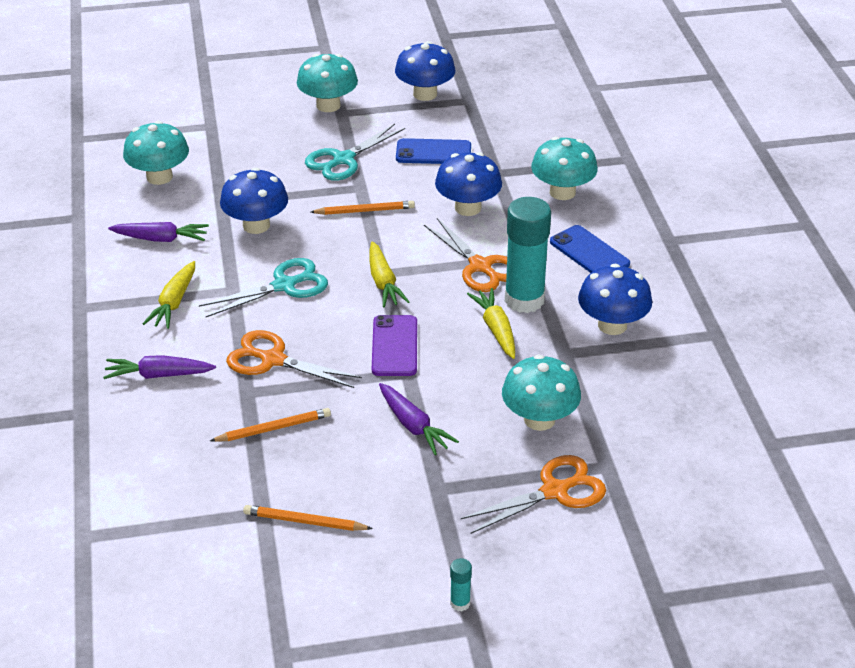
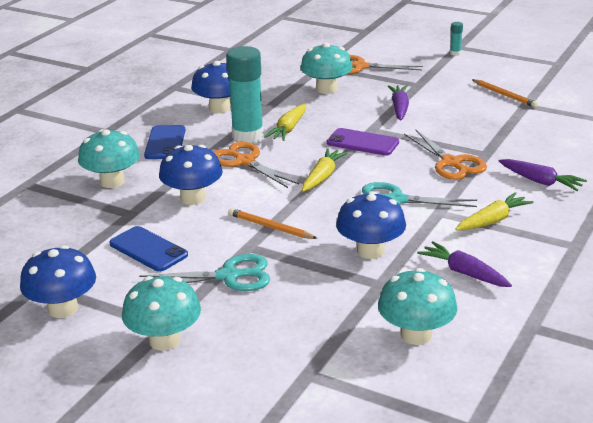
camera: 140 degrees left, 10 degrees down
(273, 428) = (485, 132): orange pencil -> none
(394, 346) = (362, 143): purple phone -> purple phone turned 75 degrees clockwise
(480, 266) = (245, 161): orange scissors -> orange scissors turned 45 degrees counterclockwise

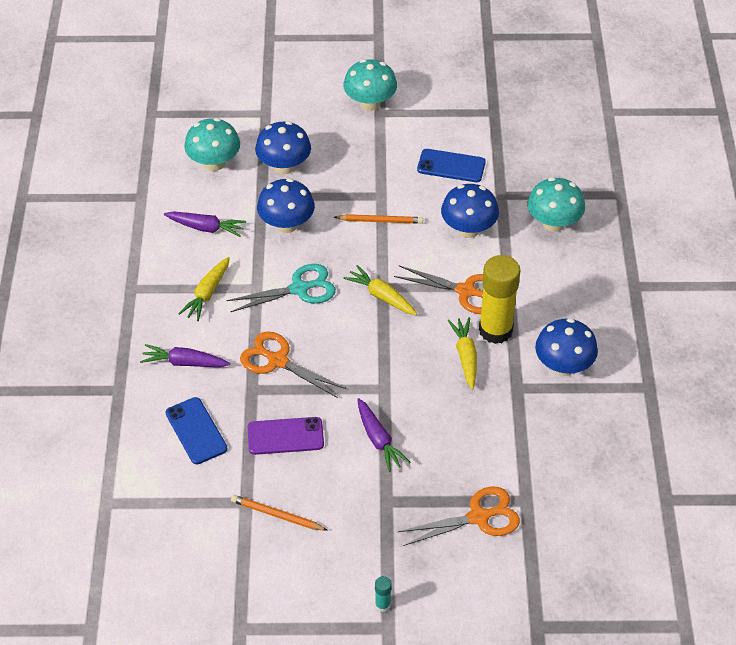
camera: 150 degrees right, 20 degrees up
(63, 309) = (457, 100): blue mushroom -> blue mushroom (284, 166)
(165, 143) = (561, 290): blue phone -> blue phone (196, 431)
(229, 276) = (372, 164): turquoise scissors -> none
(248, 136) = (495, 330): turquoise glue stick -> yellow glue stick
(322, 177) = (381, 296): yellow carrot -> yellow carrot turned 135 degrees clockwise
(326, 89) = (481, 448): turquoise mushroom -> none
(362, 143) = (378, 361): purple phone -> purple phone (285, 436)

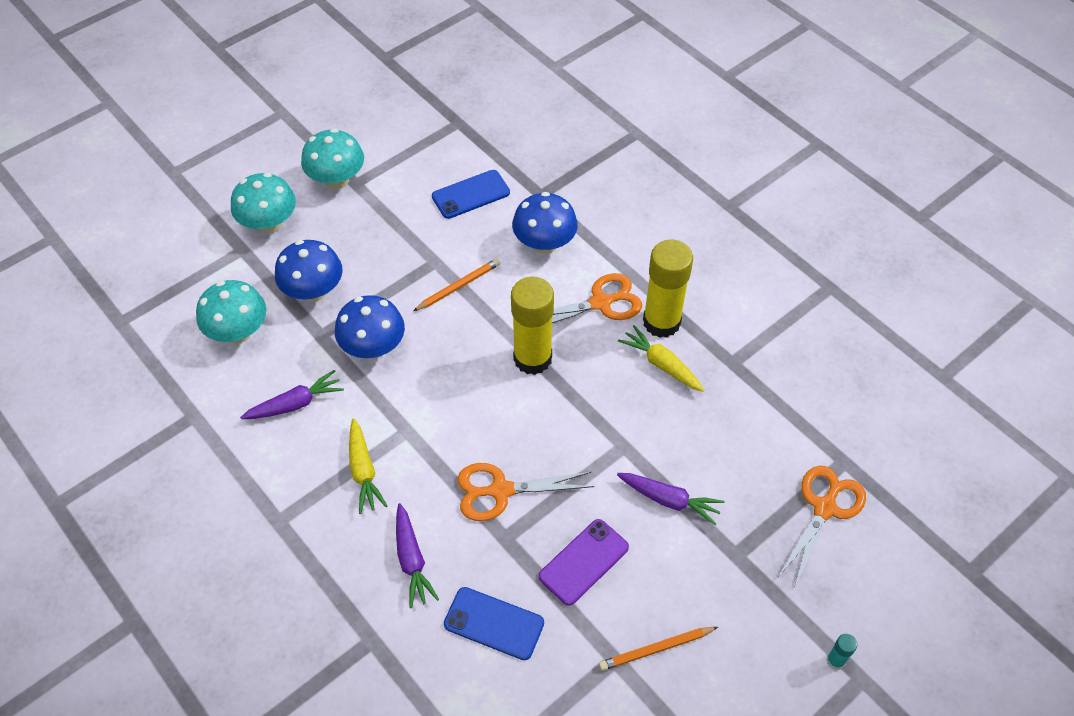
camera: 40 degrees left, 5 degrees up
(185, 363) = (412, 560): purple carrot -> purple carrot turned 75 degrees counterclockwise
(299, 289) = (449, 403): turquoise scissors -> none
(381, 296) = (532, 358): yellow carrot -> yellow glue stick
(553, 223) = (610, 192): turquoise mushroom -> turquoise mushroom (269, 224)
(563, 366) = (748, 315): blue mushroom -> none

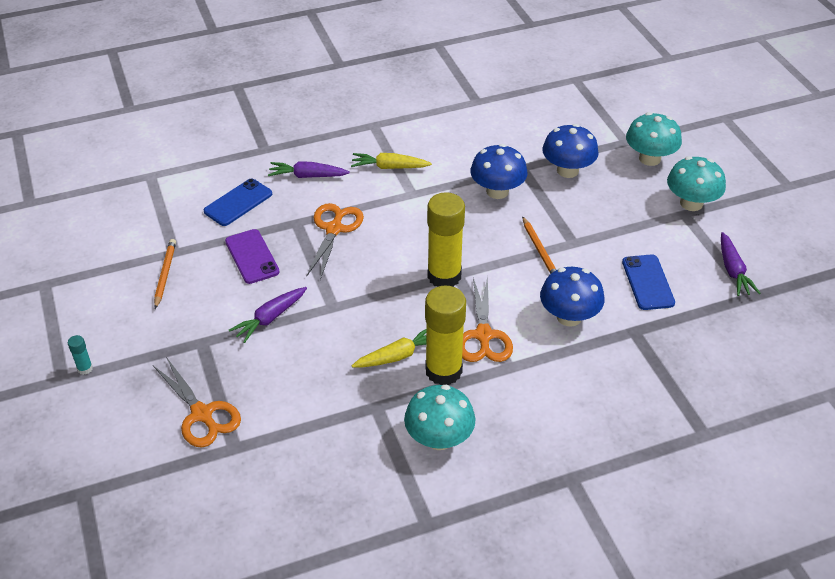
camera: 110 degrees right, 10 degrees down
(238, 332) = (542, 129): turquoise mushroom -> turquoise mushroom (439, 438)
(295, 404) = (463, 145): purple carrot -> purple carrot (733, 270)

